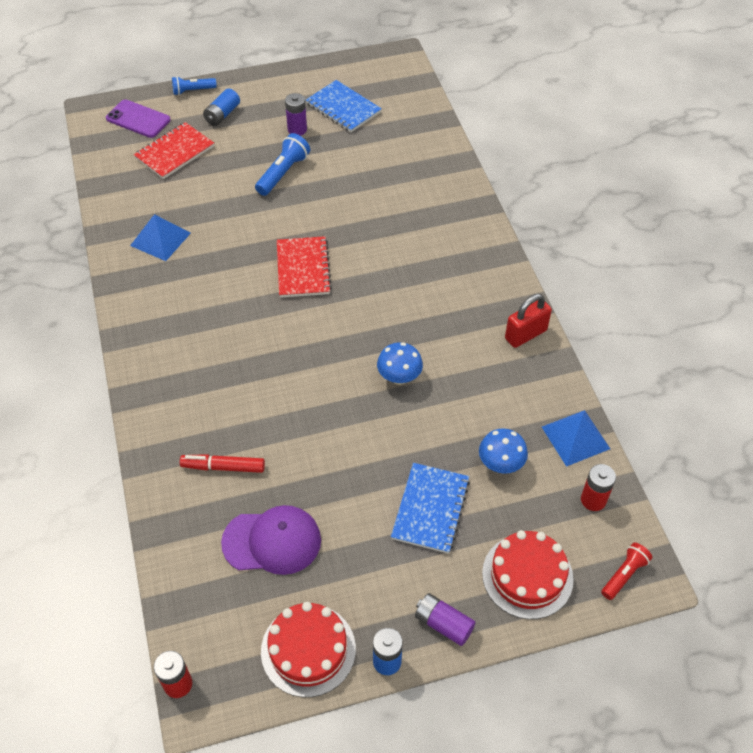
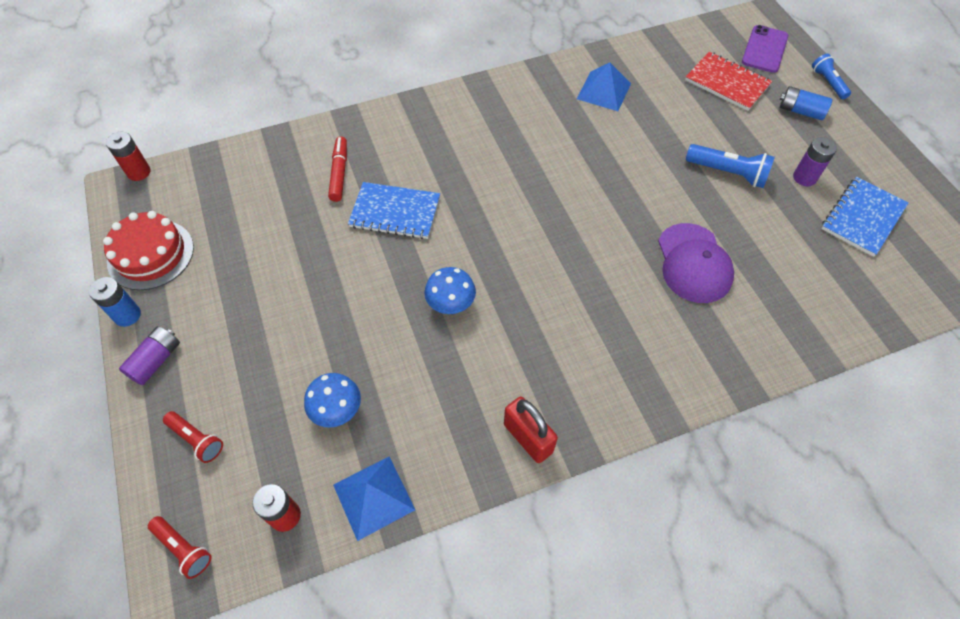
camera: 85 degrees right, 5 degrees up
(272, 541) = (260, 217): purple cap -> purple cap (693, 263)
(303, 268) = (589, 205): red notebook -> none
(430, 509) = (284, 343): blue notebook -> blue notebook (395, 212)
(527, 576) = (196, 440): red cake -> red flashlight

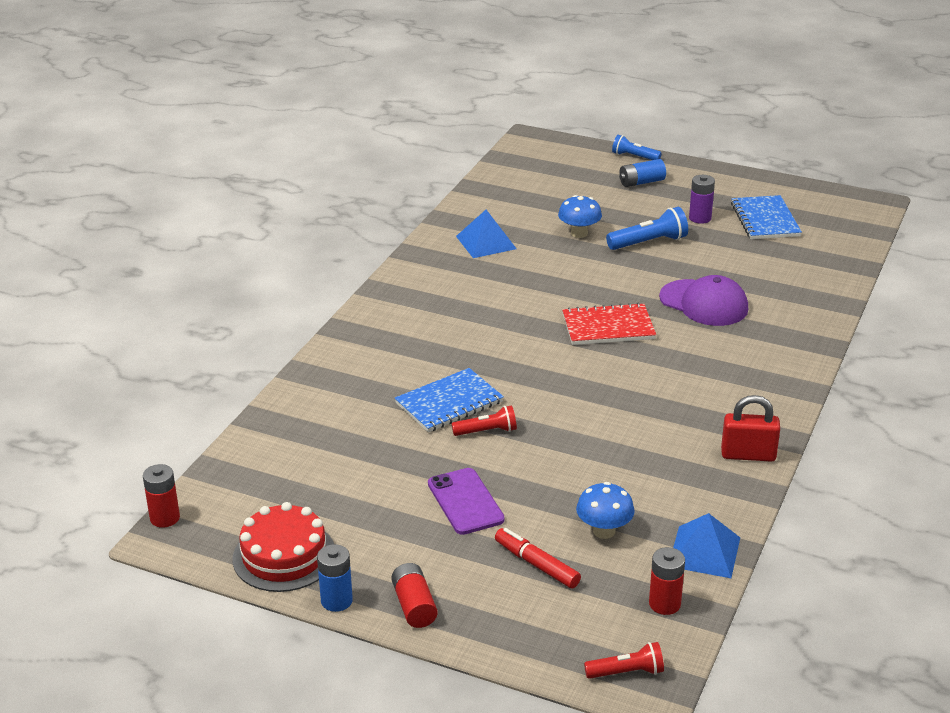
camera: 45 degrees left, 25 degrees down
(156, 361) = (414, 606): purple battery -> red battery
(196, 440) = (530, 619): red flashlight -> red flashlight (487, 431)
(339, 173) = (359, 408): red marker -> red marker (536, 564)
(451, 304) = (583, 425): blue mushroom -> blue mushroom (579, 233)
(727, 83) = (567, 191): red notebook -> red notebook (608, 327)
(764, 49) = (562, 158): purple phone -> purple phone (465, 502)

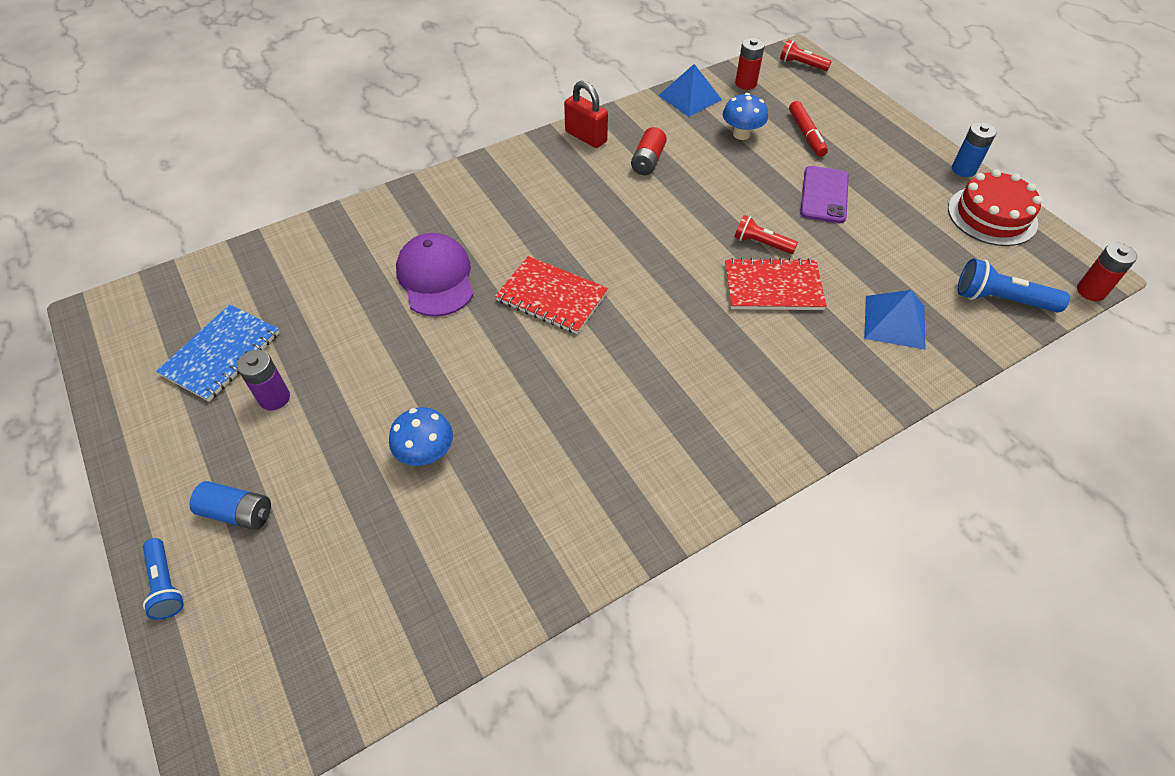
camera: 145 degrees left, 20 degrees up
(414, 606) = (909, 145): red battery -> red battery (648, 161)
(449, 403) = (773, 287): blue notebook -> red notebook
(486, 242) = (545, 505): blue pyramid -> blue pyramid (894, 322)
(649, 242) = (375, 390): blue flashlight -> blue flashlight (1001, 299)

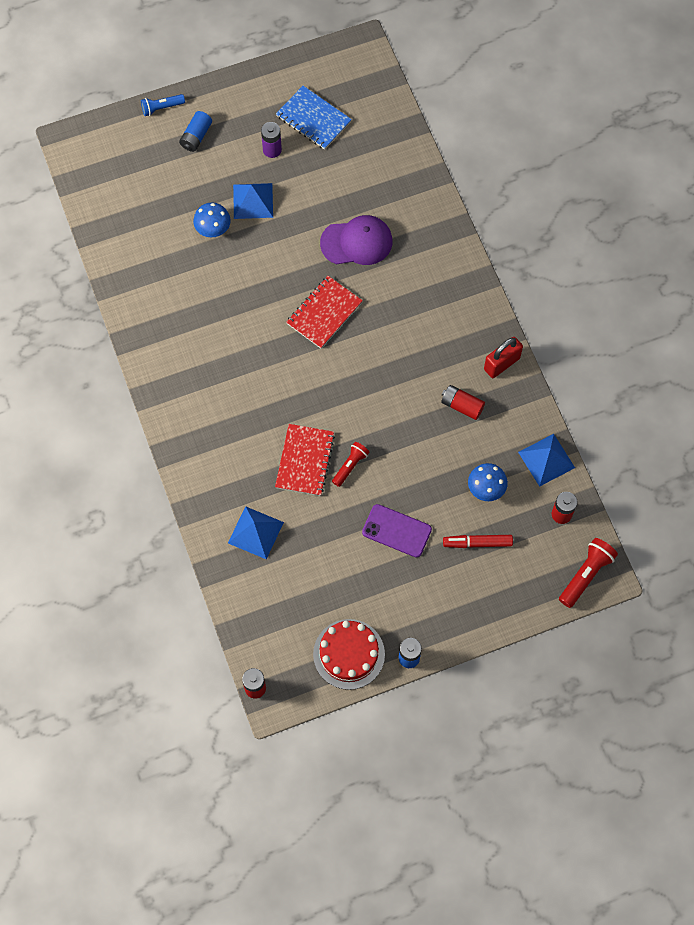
camera: 100 degrees right, 15 degrees up
(370, 408) = (253, 200): none -> blue pyramid
(801, 64) = (586, 575): red flashlight -> red flashlight, size x1.51
(1001, 299) = (260, 617): blue flashlight -> none

